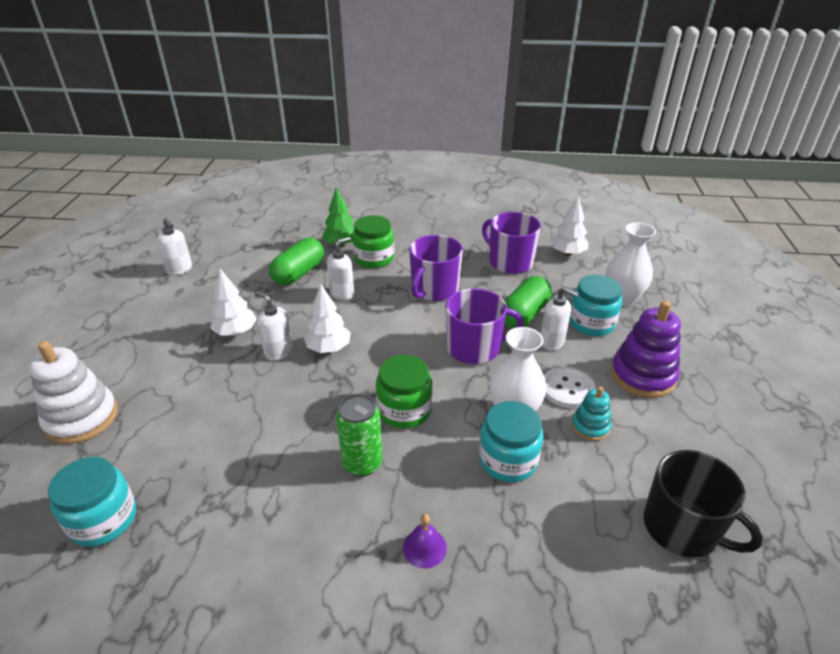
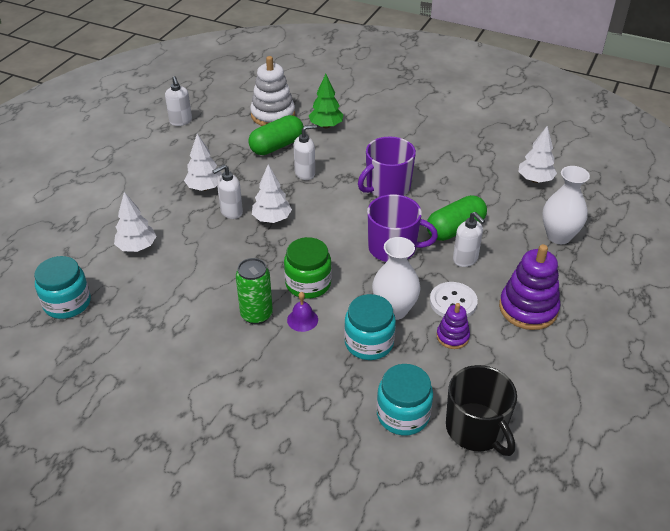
camera: 20 degrees right, 5 degrees up
(81, 418) = (72, 229): white stacking toy -> white stacking toy (273, 115)
(177, 420) = (137, 247): none -> white tree
(278, 351) = (231, 212): white soap dispenser -> white soap dispenser turned 90 degrees counterclockwise
(374, 258) = (348, 146): green jar -> none
(424, 547) = (273, 384): purple bell -> purple bell (302, 320)
(510, 262) = (472, 176): purple mug -> none
(590, 426) = (452, 336): turquoise stacking toy -> purple stacking toy
(591, 323) = (513, 251): turquoise jar -> turquoise jar (403, 414)

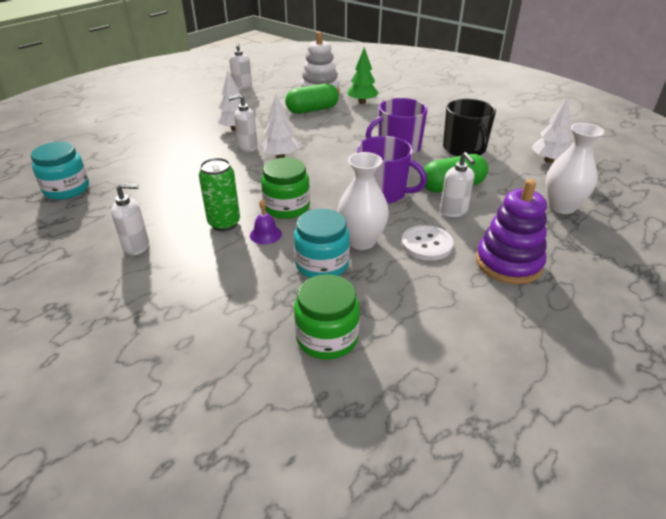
camera: 15 degrees right, 5 degrees down
(137, 247) = (152, 160): white tree -> none
(305, 173) = (327, 130): white soap dispenser -> white soap dispenser (137, 246)
(403, 414) = (327, 338): turquoise jar -> green jar
(452, 336) = (414, 274): purple stacking toy -> none
(476, 429) = (406, 370): black mug -> black mug (464, 149)

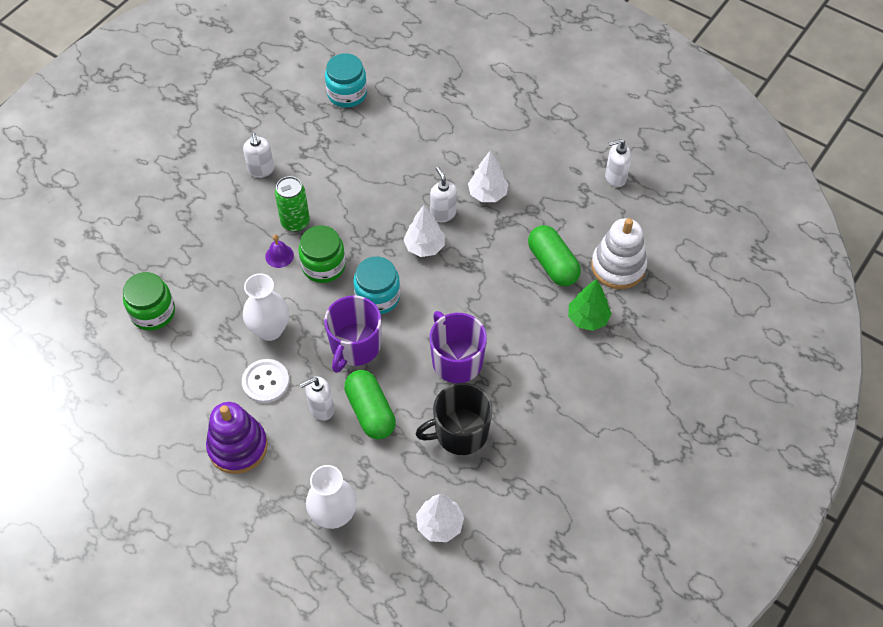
camera: 85 degrees right, 20 degrees up
(322, 264) = (237, 302): turquoise jar -> turquoise jar (377, 297)

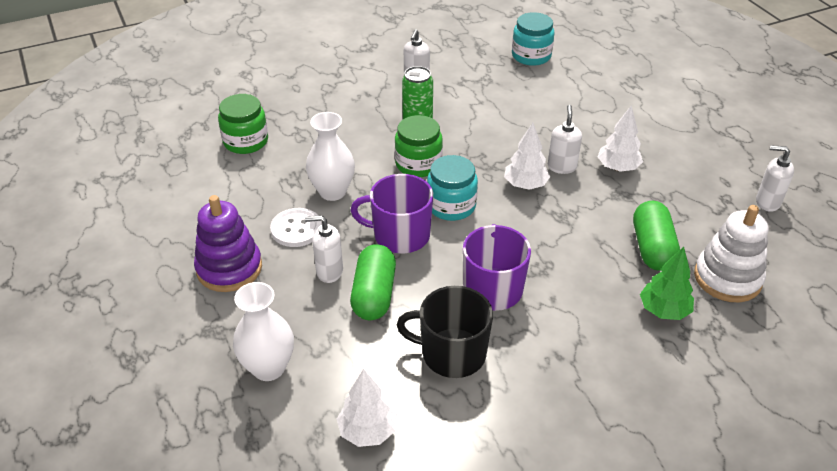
camera: 30 degrees right, 15 degrees down
(279, 256) = (384, 142): purple bell -> none
(355, 346) = (400, 235): purple mug -> purple mug turned 45 degrees clockwise

